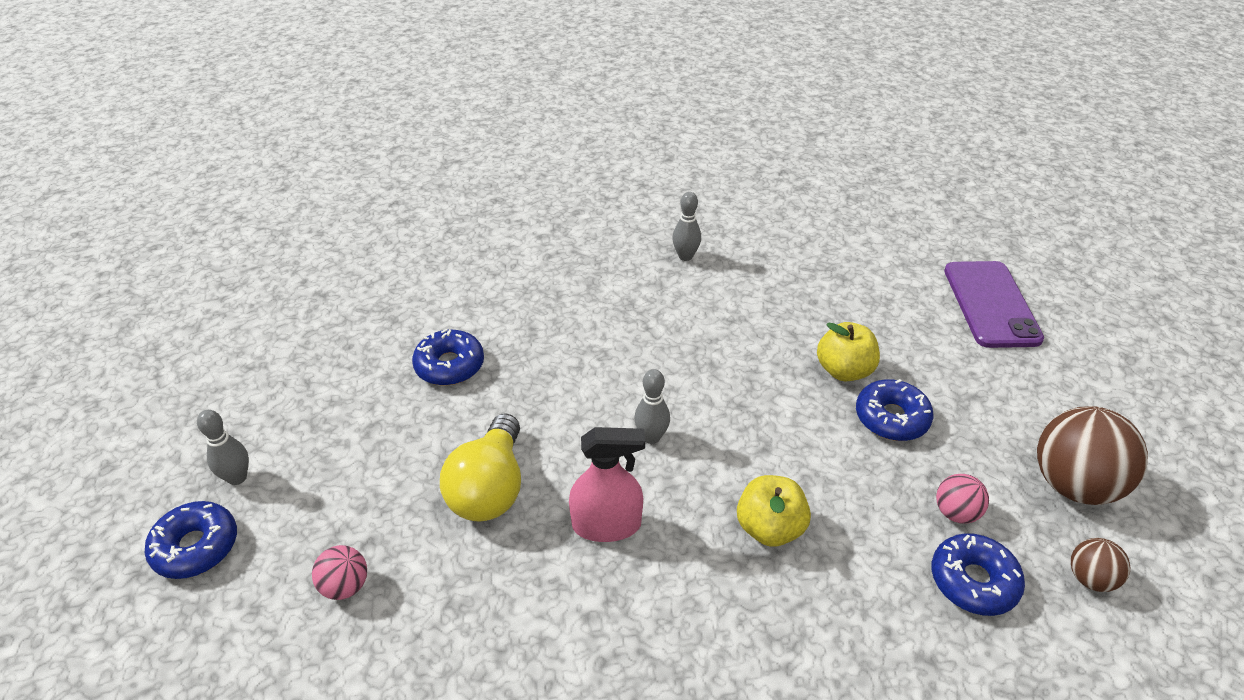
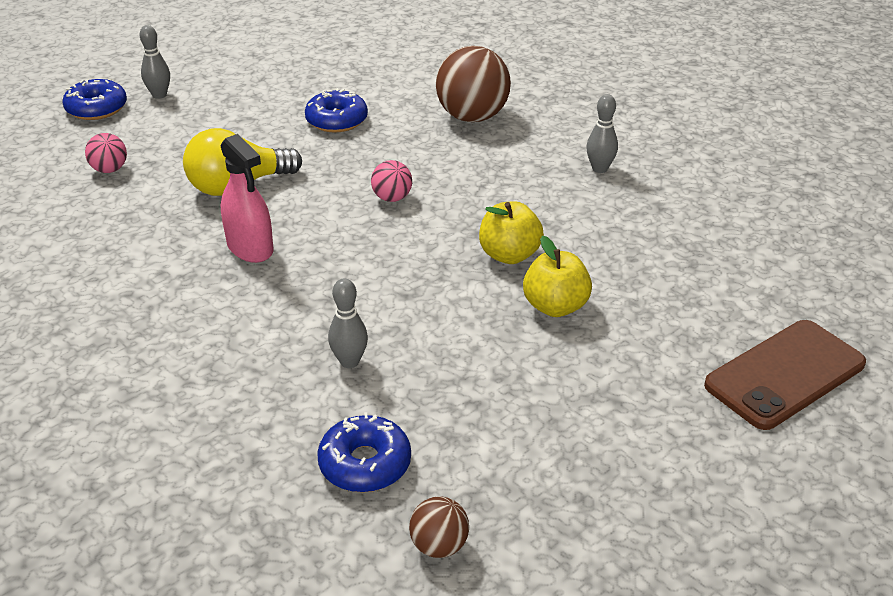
camera: 55 degrees right, 5 degrees down
(651, 437) = (359, 234): grey bowling pin -> grey bowling pin (349, 361)
(769, 528) = (319, 327): yellow apple -> yellow apple (509, 255)
(891, 418) = (523, 355): blue donut -> none
(955, 512) = (440, 430): pink ball -> pink ball (392, 198)
(990, 304) = (784, 374): purple phone -> brown phone
(1073, 484) = (560, 505): brown ball -> brown ball (472, 117)

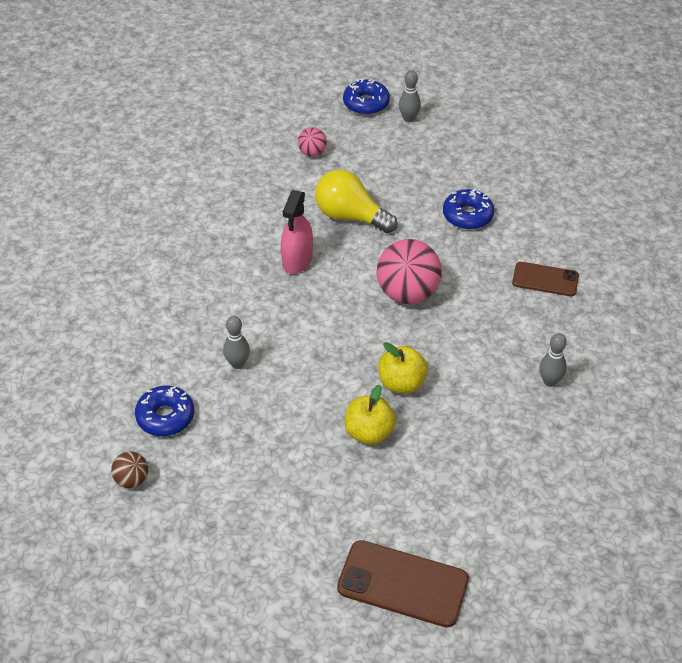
camera: 55 degrees right, 10 degrees up
(392, 198) = (407, 293): pink ball -> pink ball, size x2.00
(472, 117) = (545, 279): brown ball -> brown phone

